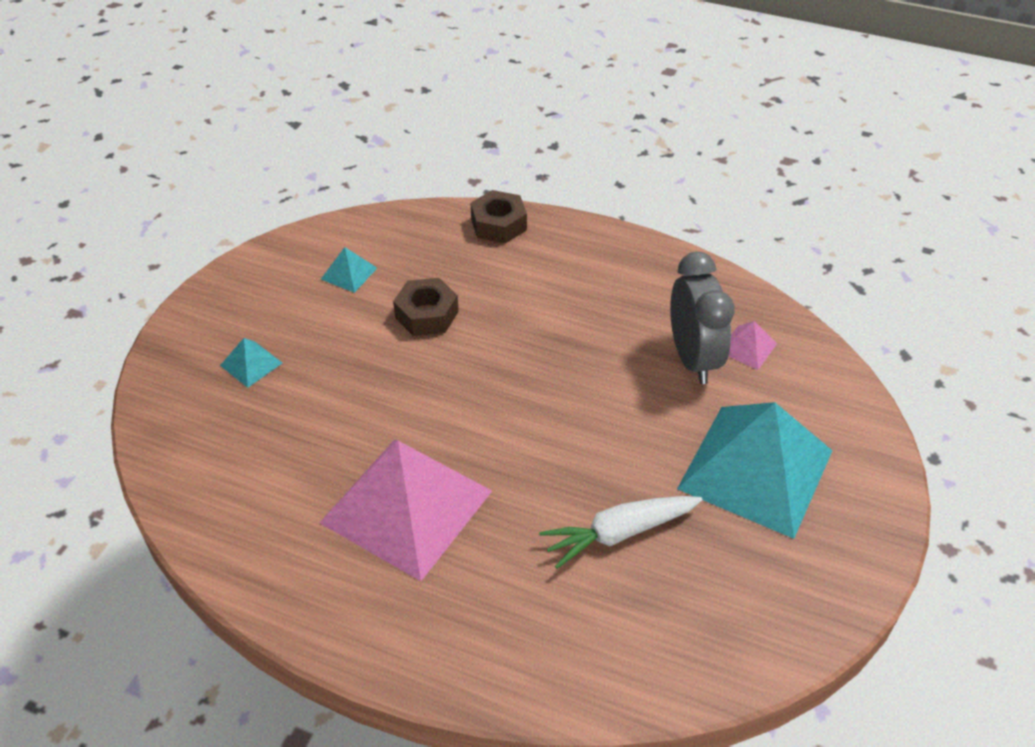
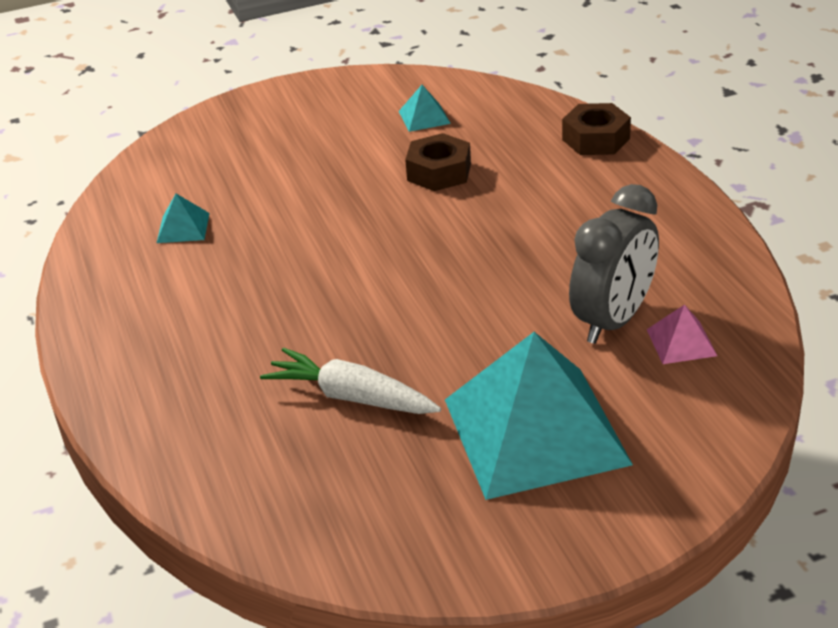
camera: 50 degrees right, 10 degrees down
(251, 364) = (273, 140): turquoise pyramid -> turquoise pyramid (183, 227)
(406, 506) = (236, 282): pink pyramid -> none

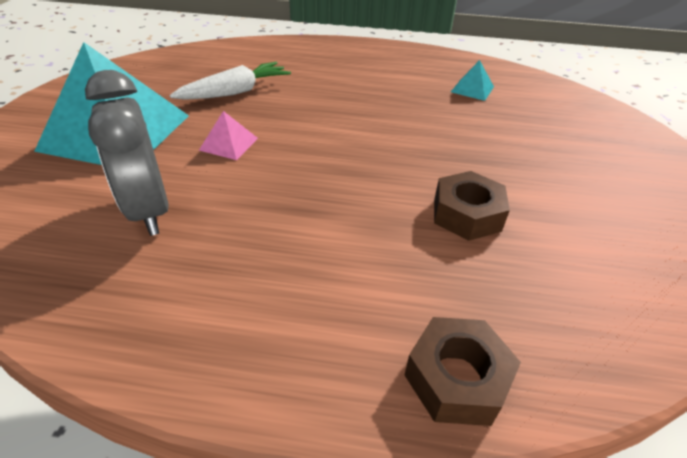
camera: 115 degrees right, 5 degrees up
(424, 117) = (597, 249): turquoise pyramid -> none
(681, 342) = (74, 231): pink pyramid -> pink pyramid (228, 144)

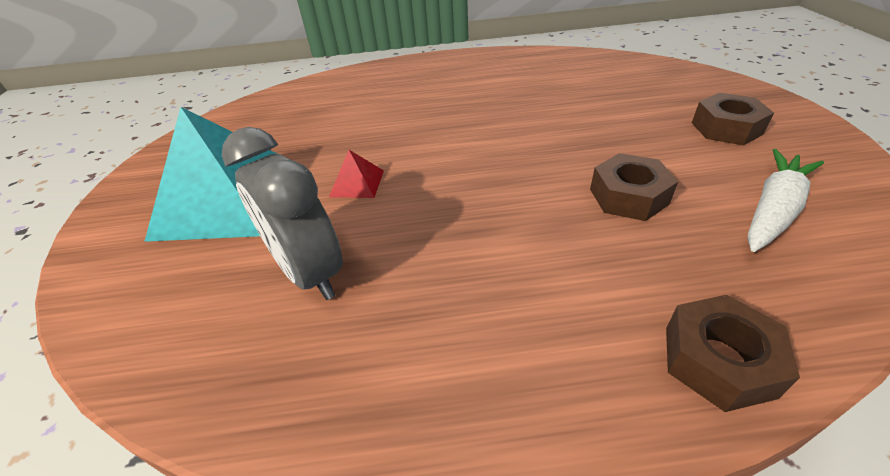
camera: 10 degrees left, 0 degrees up
(228, 144) = (357, 183): pink pyramid -> red pyramid
(235, 92) = (335, 130): white carrot -> white carrot (773, 209)
(472, 89) = (562, 78): turquoise pyramid -> none
(607, 173) = (726, 128): none -> brown nut

